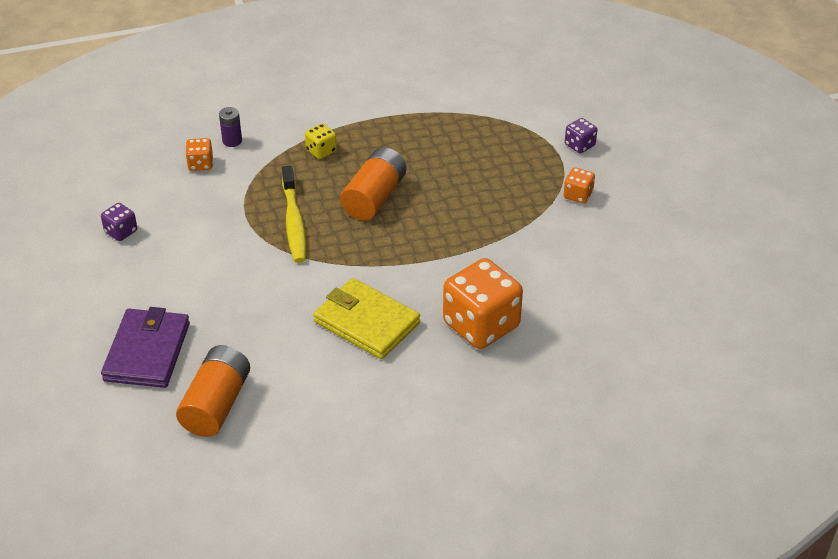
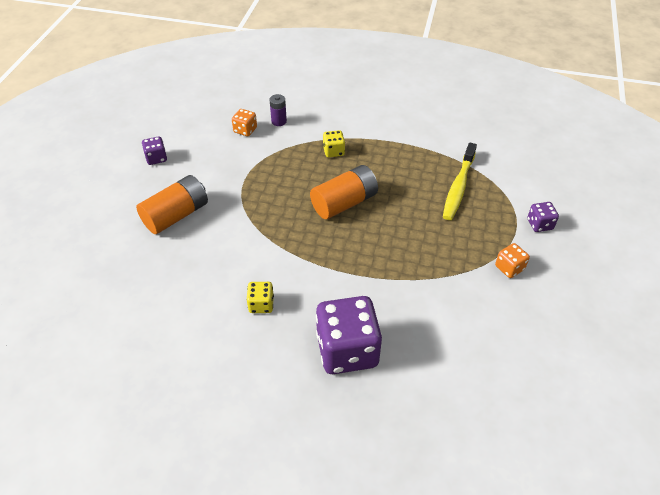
camera: 30 degrees right, 5 degrees up
(147, 352) = (97, 256): purple wallet -> none
(216, 404) = (105, 321): orange battery -> orange battery (176, 215)
(294, 222) = (272, 198): yellow toothbrush -> yellow toothbrush (458, 187)
(366, 322) = (261, 304): yellow wallet -> yellow dice
(481, 325) = (347, 350): orange dice -> purple dice

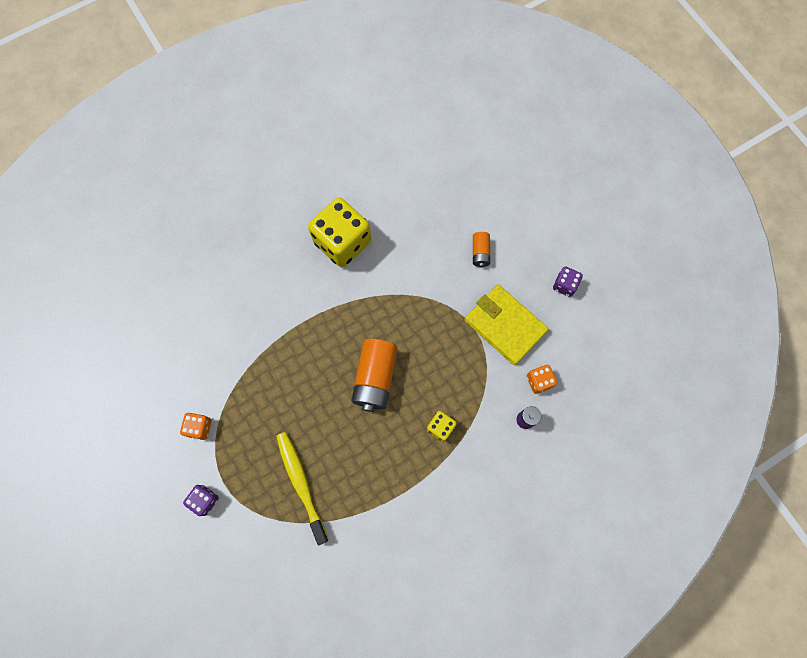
camera: 135 degrees right, 25 degrees up
(176, 215) = (480, 253): orange battery -> orange battery, size x0.52
(223, 167) = (505, 325): none -> yellow wallet
(261, 304) = (342, 242): yellow dice -> yellow dice, size x2.16
(347, 350) = (257, 260): purple dice -> none

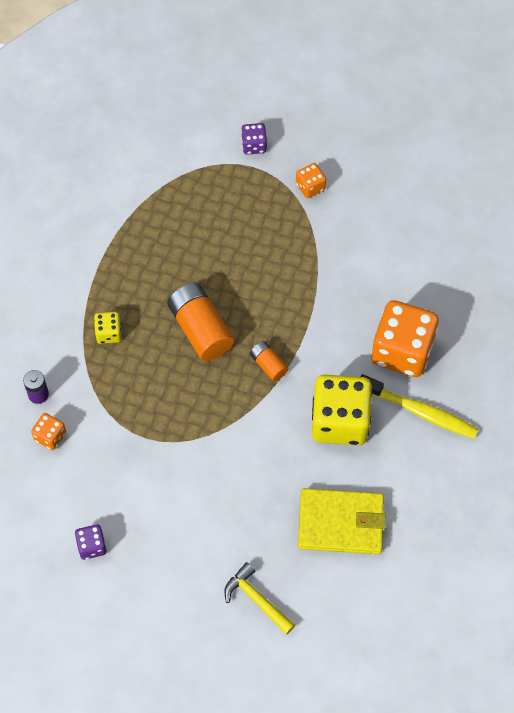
camera: 140 degrees right, 10 degrees down
(260, 255) = (402, 351): none -> orange dice
(301, 483) = (189, 209): yellow toothbrush -> yellow toothbrush (420, 411)
(480, 253) = (200, 514): orange battery -> orange battery (268, 365)
(487, 178) = (256, 599): none -> yellow hammer
(505, 325) = (120, 462): yellow wallet -> yellow wallet (341, 523)

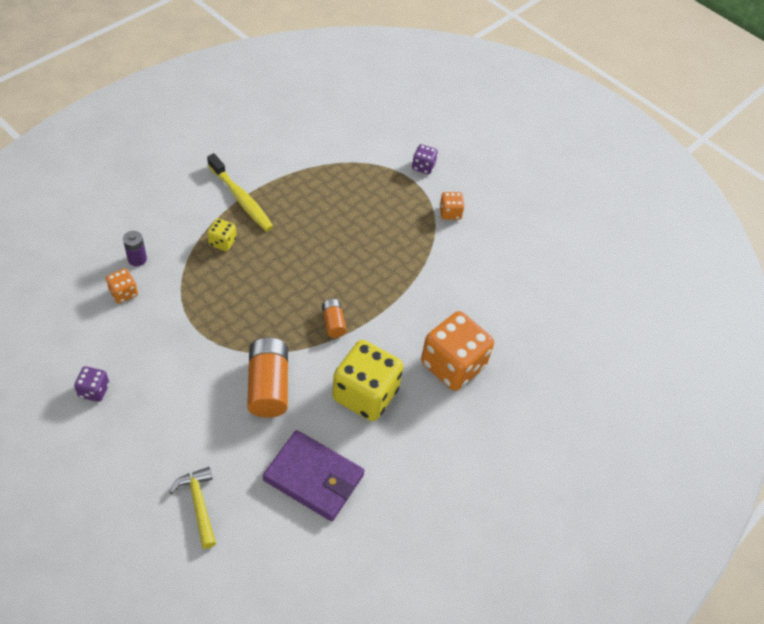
camera: 20 degrees right, 10 degrees down
(200, 329) = (296, 272): orange battery -> orange battery (268, 386)
(341, 523) = (314, 477): yellow wallet -> purple wallet
(420, 411) = (440, 420): yellow toothbrush -> yellow toothbrush (241, 199)

